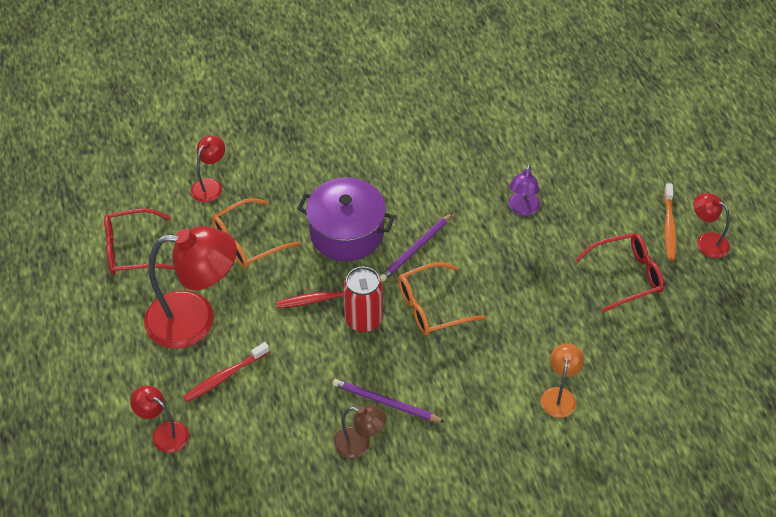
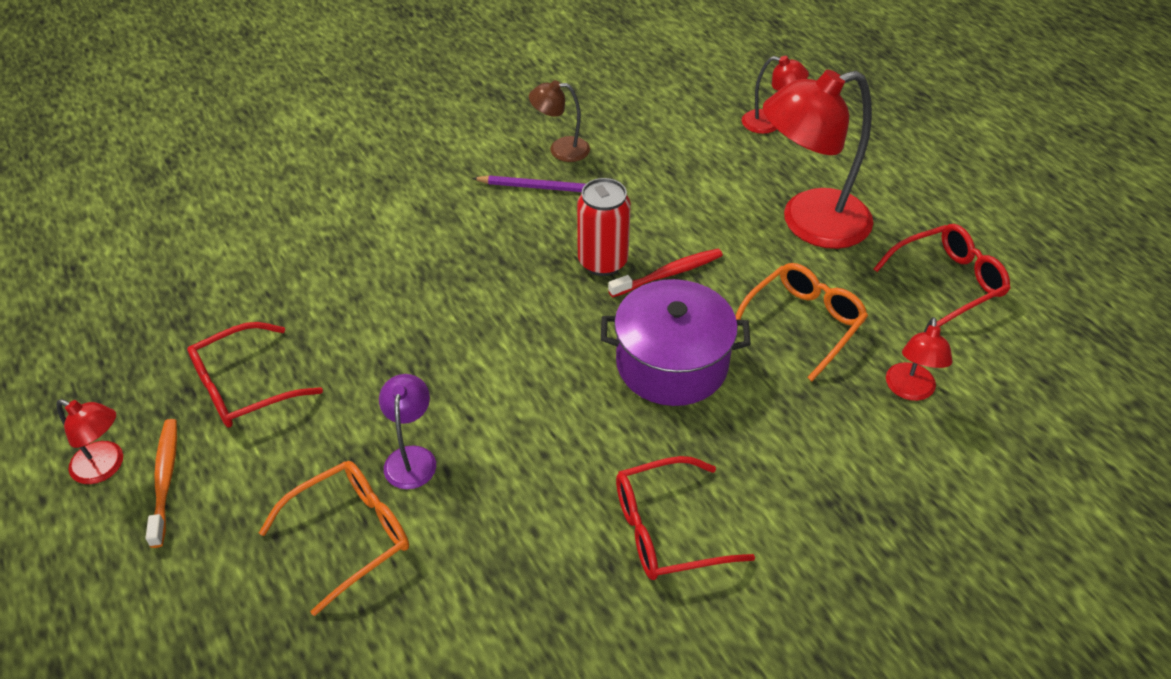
camera: 165 degrees right, 5 degrees down
(225, 376) = (737, 178): red toothbrush -> none
(389, 143) = (666, 530): none -> red glasses
(415, 249) = (563, 361): purple pencil -> none
(431, 307) = (519, 292): orange glasses -> orange glasses (351, 535)
(559, 395) = (340, 230): orange lamp -> none

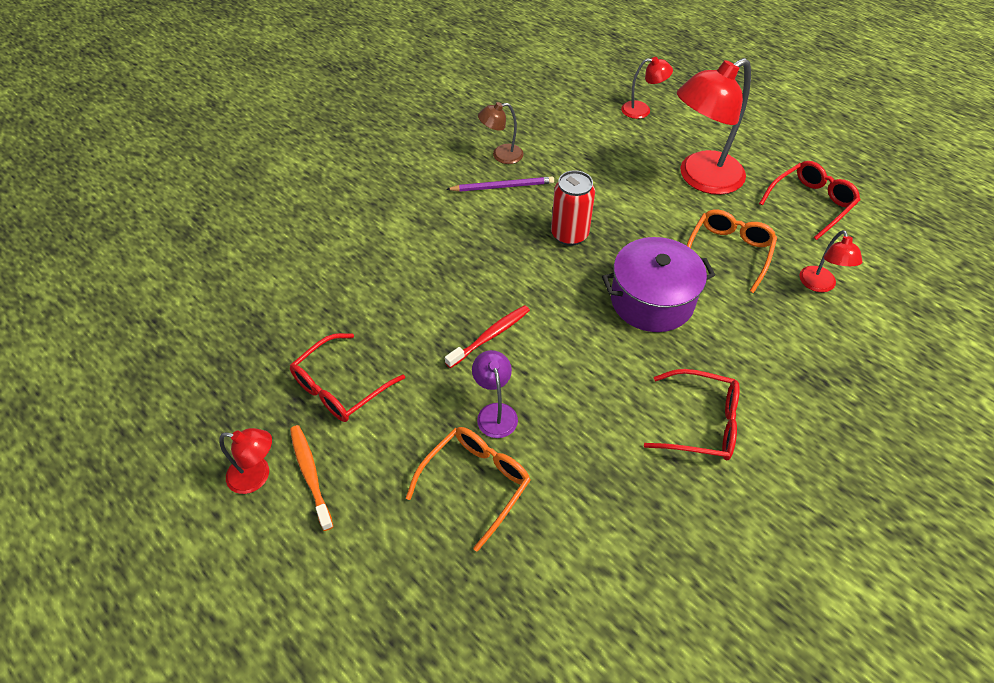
camera: 15 degrees left, 5 degrees up
(666, 530) = (701, 423): red glasses -> red glasses turned 135 degrees counterclockwise
(668, 274) = (620, 234): red toothbrush -> red toothbrush (490, 336)

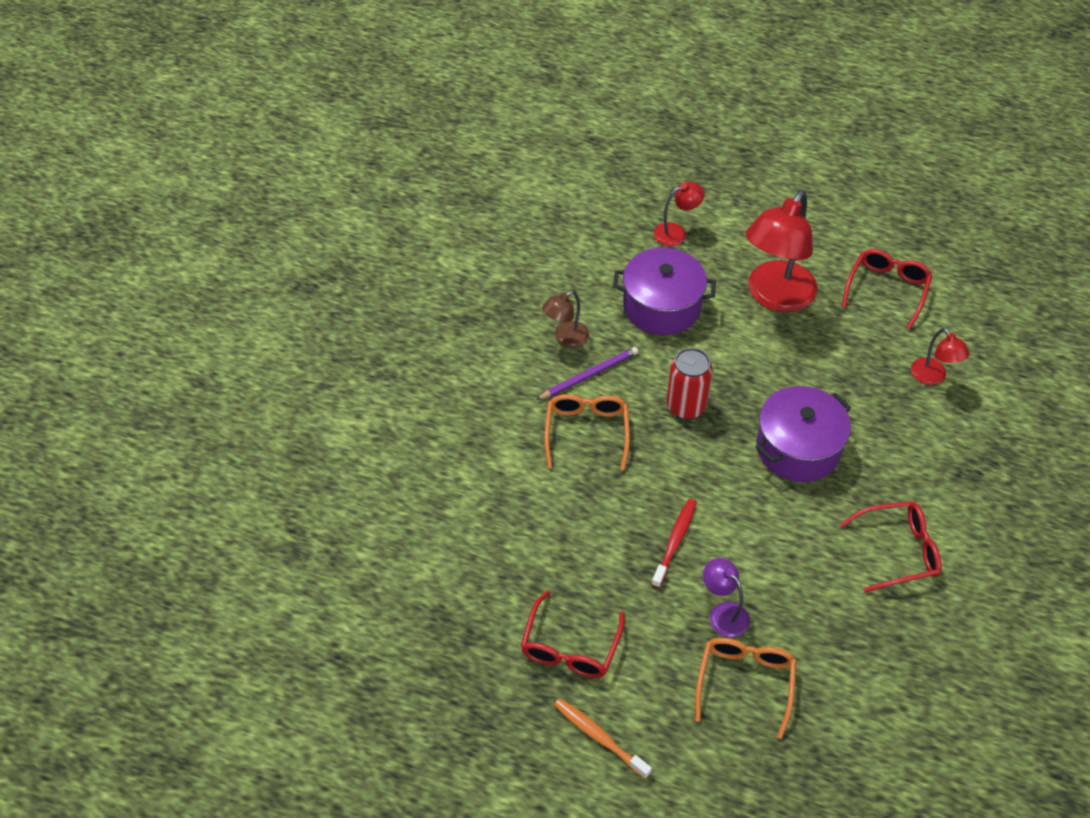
camera: 25 degrees left, 0 degrees up
(257, 476) = (552, 759): red lamp -> none
(596, 157) = (661, 306): none -> purple pot
(729, 252) = (839, 371): orange glasses -> orange glasses (586, 432)

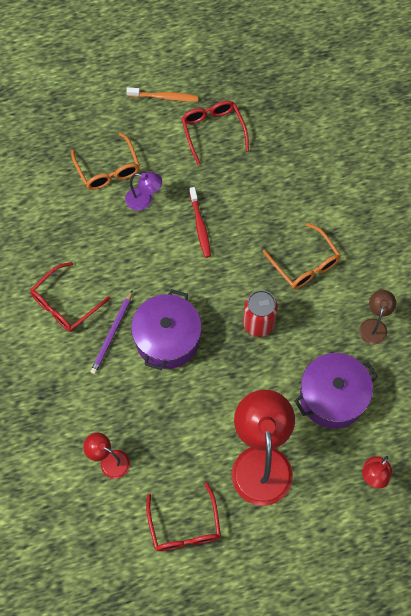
camera: 145 degrees right, 15 degrees up
(589, 375) = (336, 307): purple pencil -> purple pencil (112, 334)

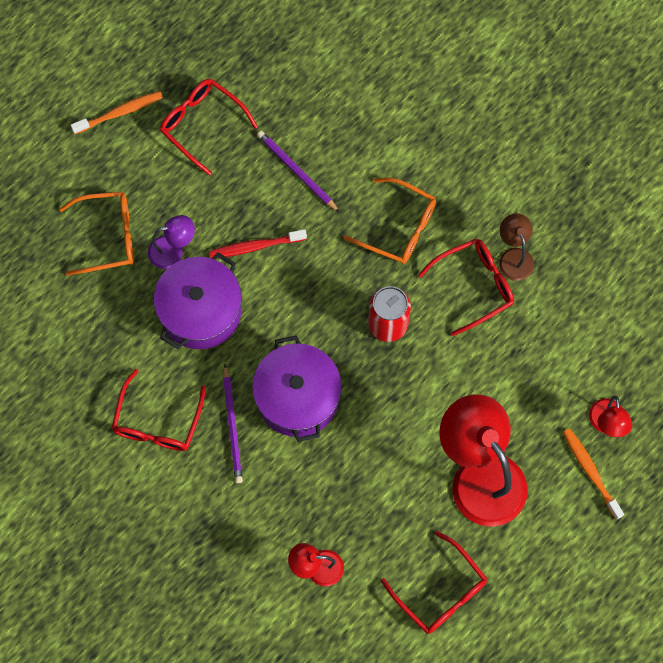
camera: 30 degrees left, 5 degrees up
(108, 169) = (108, 236): orange glasses -> orange glasses turned 45 degrees counterclockwise
(200, 226) = (255, 246): red toothbrush -> red toothbrush turned 120 degrees clockwise
(257, 192) = (296, 171): none -> purple pencil
(332, 397) = (514, 361): purple pot -> purple pot (200, 311)
(335, 330) = (475, 286): none -> red glasses
(342, 504) = (590, 472): none -> orange toothbrush

